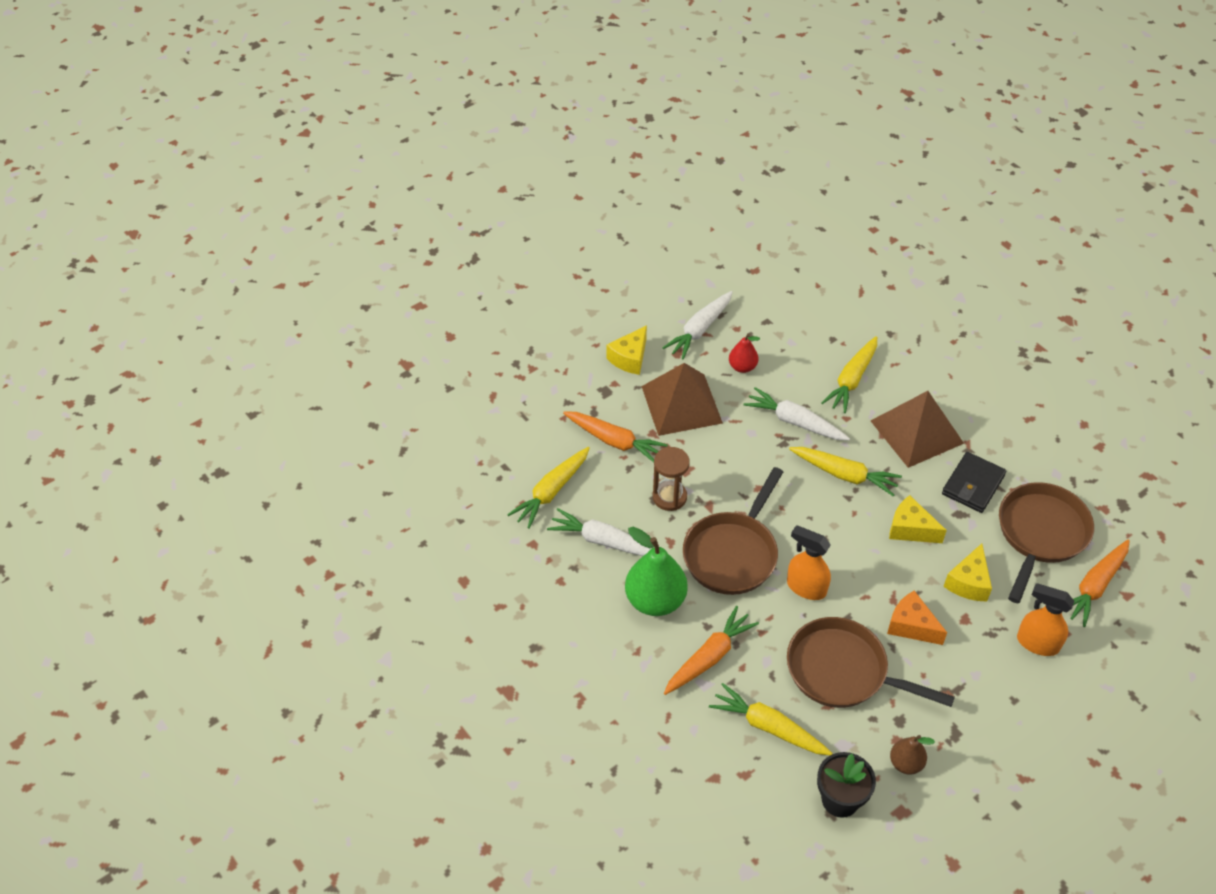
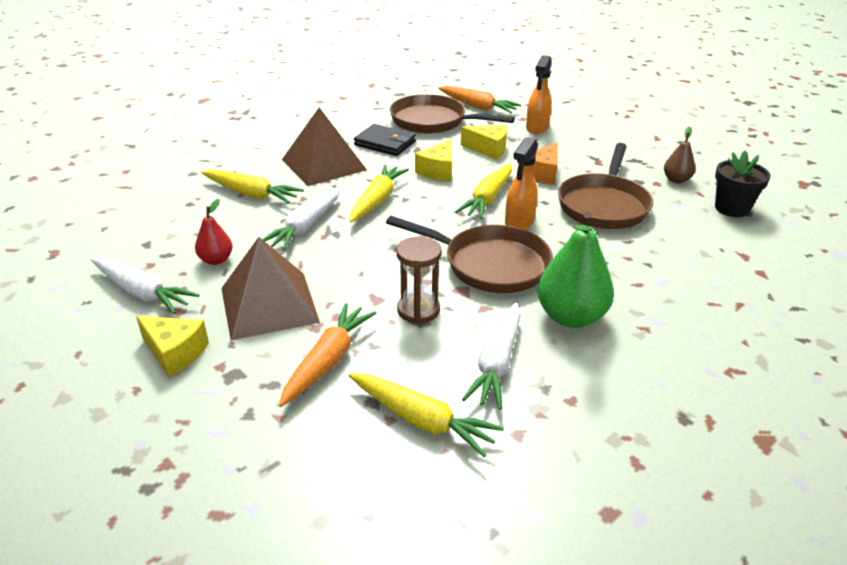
camera: 95 degrees left, 15 degrees down
(709, 657) = (627, 278): orange carrot -> none
(768, 727) = (685, 243): yellow carrot -> yellow carrot (488, 198)

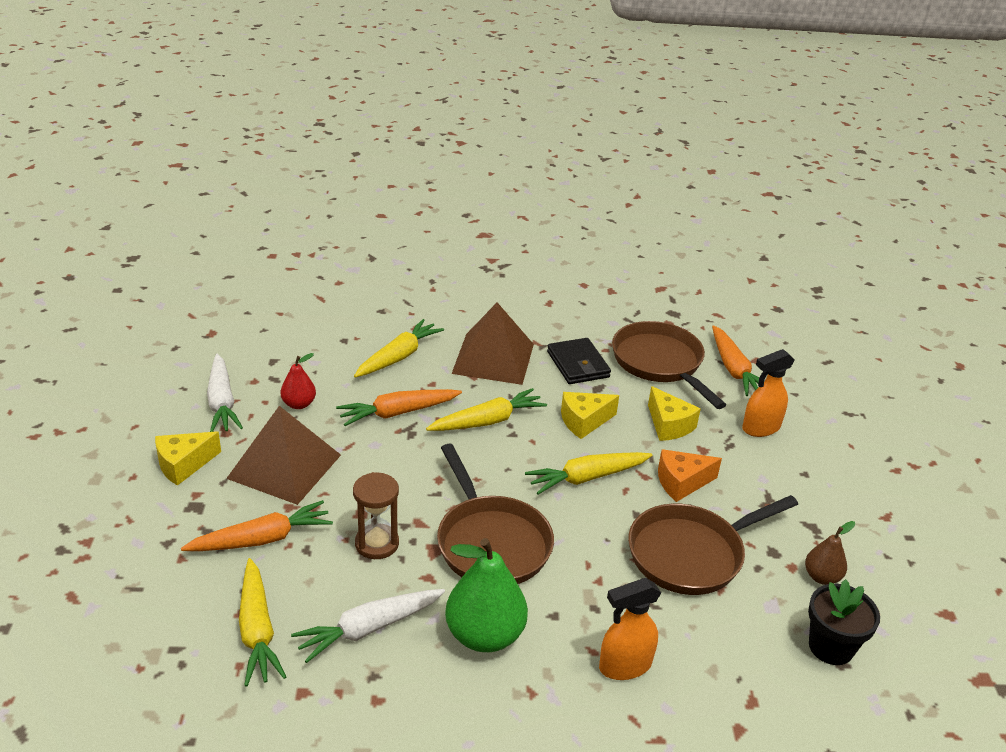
camera: 40 degrees right, 0 degrees up
(175, 353) = (183, 465): yellow cheese -> yellow cheese turned 75 degrees clockwise
(251, 194) = (398, 357): yellow carrot -> yellow carrot turned 120 degrees counterclockwise
(305, 226) = (398, 413): white carrot -> orange carrot
(519, 222) = (579, 519): orange spray bottle -> orange spray bottle (624, 666)

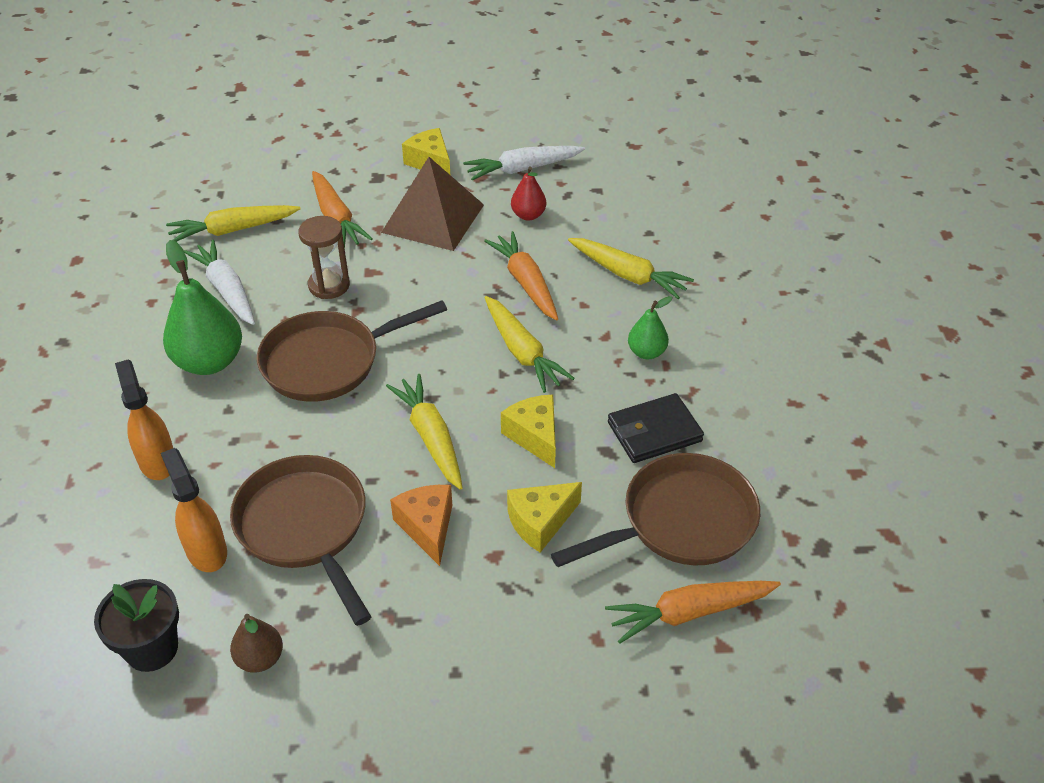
camera: 90 degrees right, 10 degrees up
(493, 358) = (646, 352): brown pyramid -> green pear
(760, 428) = (550, 630): orange spray bottle -> orange spray bottle (206, 550)

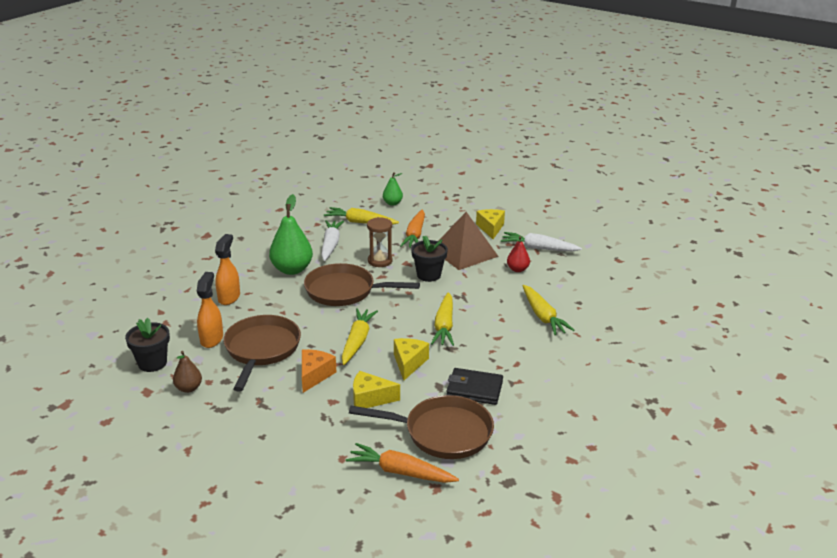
camera: 35 degrees right, 15 degrees down
(421, 278) = (429, 275): none -> black flower pot
(526, 283) = (481, 298): orange carrot -> none
(646, 352) = (512, 354): green pear -> green pear (392, 203)

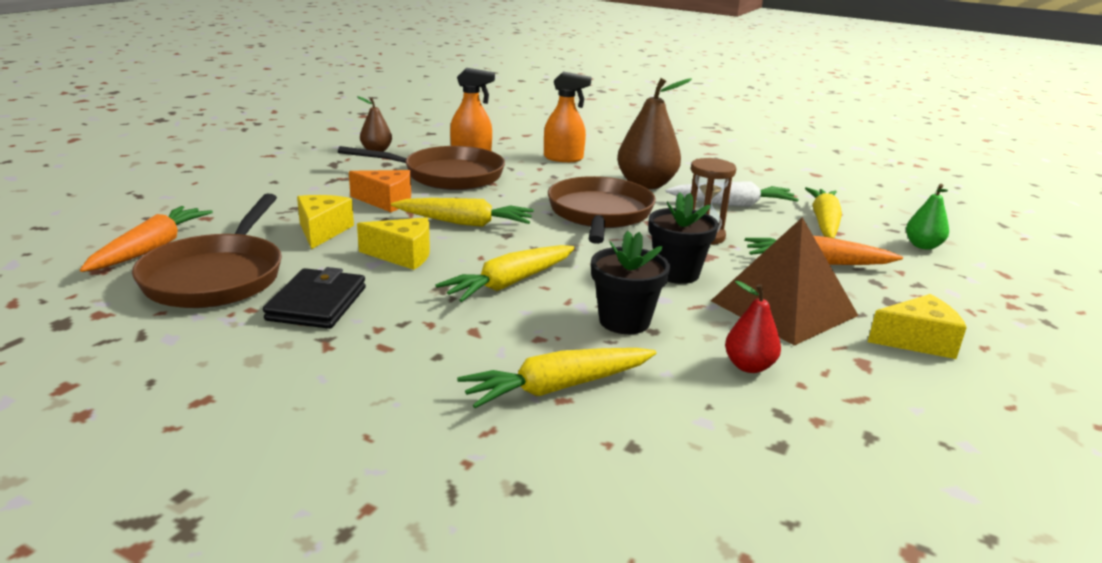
camera: 85 degrees right, 5 degrees down
(152, 363) = (426, 136): black flower pot -> black flower pot (624, 321)
(292, 269) = (646, 184): green pear -> brown pear
(444, 326) = (509, 283): yellow carrot -> yellow carrot turned 45 degrees counterclockwise
(538, 248) = (872, 402): white carrot -> none

